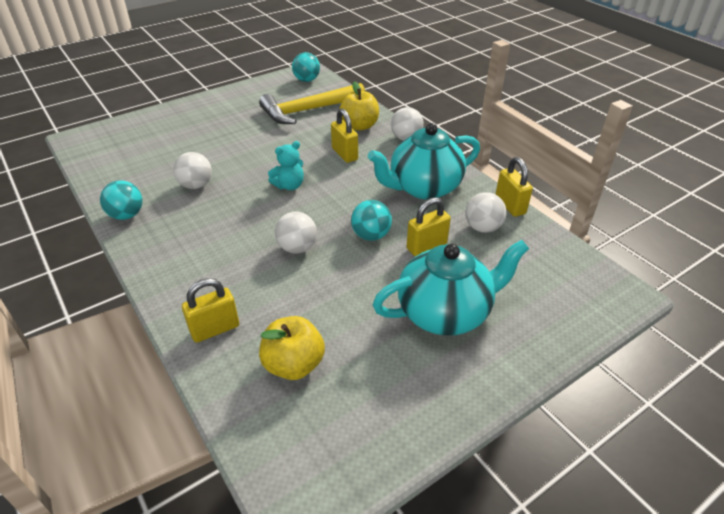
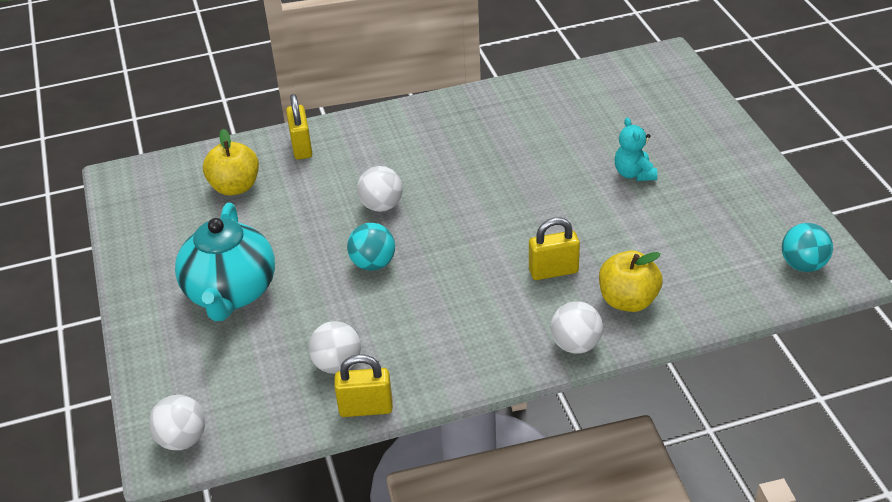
camera: 110 degrees right, 0 degrees up
(126, 215) = (492, 96): turquoise ball -> none
(196, 185) = (529, 142): white ball -> white ball (182, 439)
(289, 185) = (498, 212): turquoise teddy bear -> turquoise teddy bear (634, 174)
(308, 110) = (692, 253): yellow hammer -> none
(423, 188) = (442, 331): turquoise teapot -> none
(426, 246) = (331, 304): yellow padlock -> none

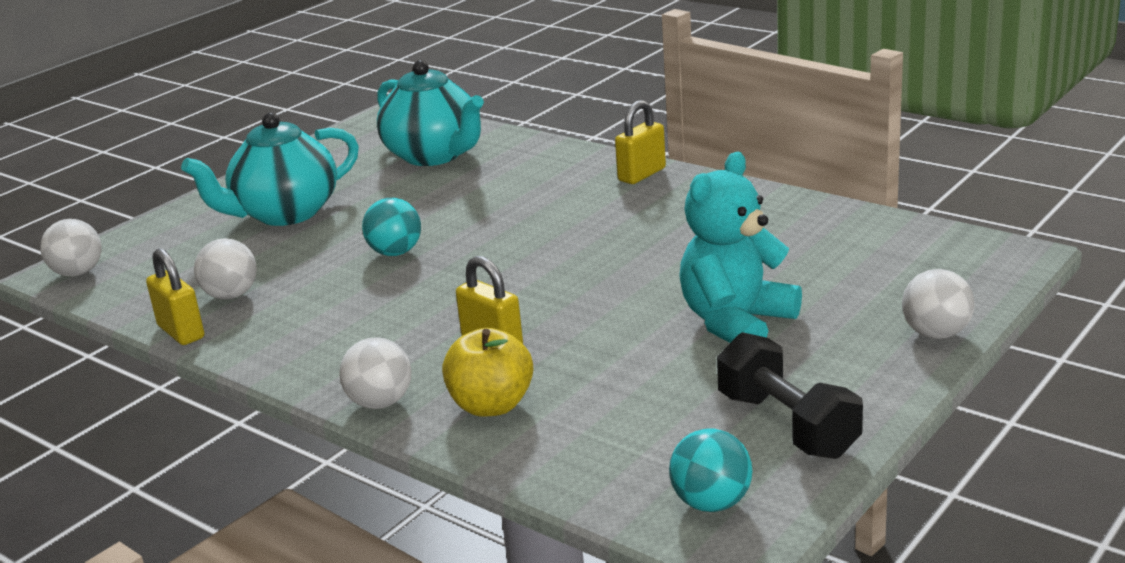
camera: 55 degrees right, 15 degrees down
(235, 187) = (434, 155): yellow apple -> turquoise teapot
(301, 147) = (531, 155): yellow padlock -> yellow padlock (642, 174)
(381, 206) = (489, 221): white ball -> white ball (936, 333)
(634, 174) = (736, 322): turquoise teddy bear -> turquoise teddy bear, size x1.81
(756, 207) = (787, 425): none -> black dumbbell

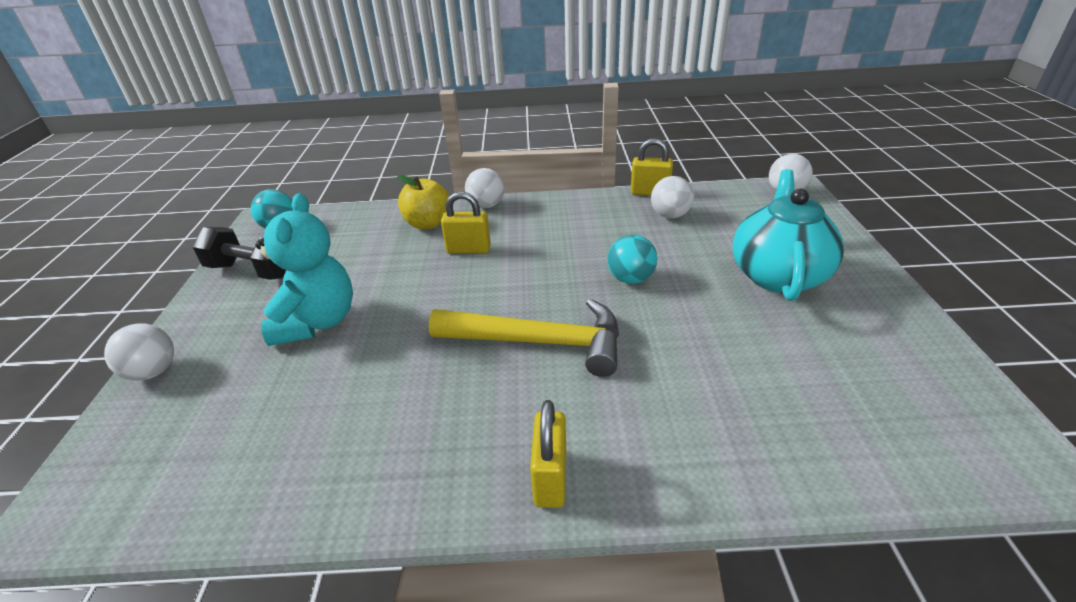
camera: 140 degrees right, 10 degrees up
(434, 155) = (815, 401): turquoise teapot -> none
(549, 236) = (539, 342): none -> yellow hammer

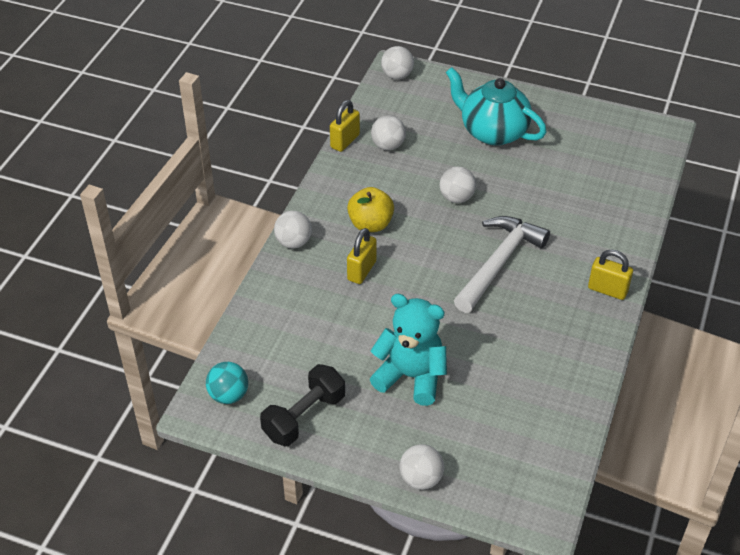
camera: 70 degrees left, 10 degrees up
(428, 223) = (299, 287): yellow apple -> yellow apple (370, 224)
(539, 342) = (499, 263): yellow hammer -> white hammer
(630, 279) = (456, 197): turquoise ball -> white ball

